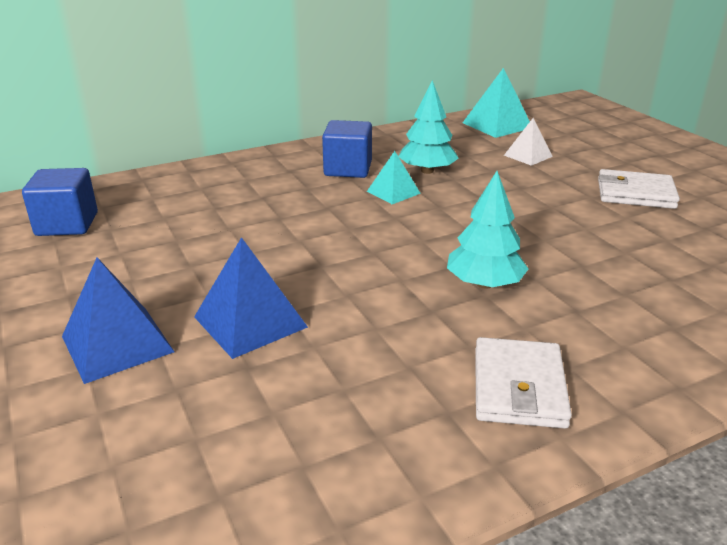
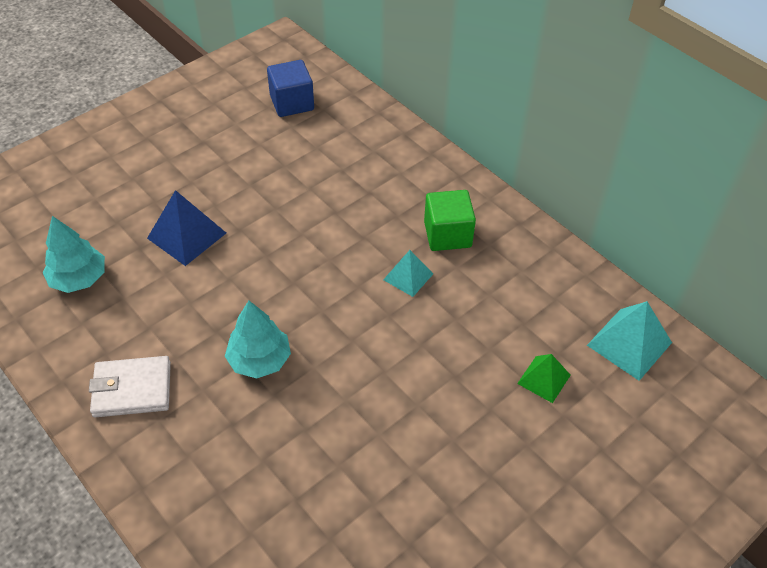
camera: 75 degrees right, 20 degrees up
(117, 344) = (155, 182): blue pyramid -> none
(348, 169) = (447, 234): blue cube -> green cube
(427, 171) = (466, 295): turquoise tree -> turquoise tree (79, 279)
(528, 156) = (544, 379): white pyramid -> green pyramid
(635, 194) = (475, 483): white wallet -> none

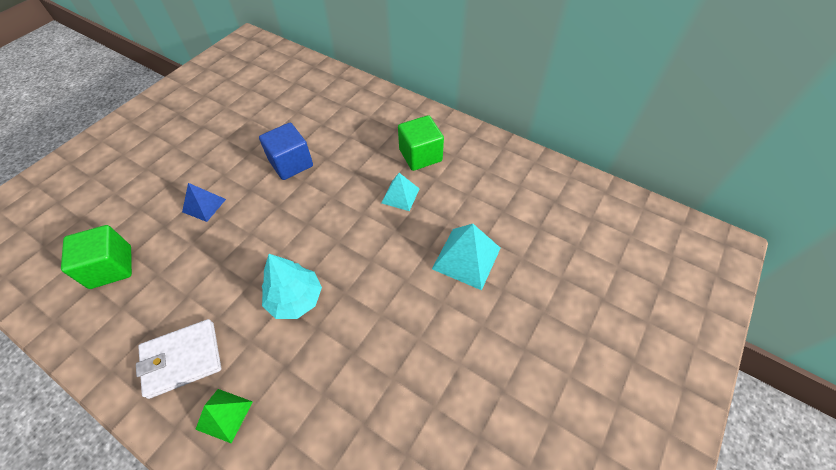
camera: 15 degrees left, 5 degrees up
(79, 279) = (111, 267): turquoise tree -> green cube
(186, 235) = (204, 205): blue pyramid -> blue pyramid, size x0.63
(292, 103) = (268, 83): blue cube -> blue cube (291, 163)
(544, 379) = (535, 252): green pyramid -> green pyramid (224, 415)
(629, 343) = (587, 206): turquoise pyramid -> turquoise pyramid (466, 258)

